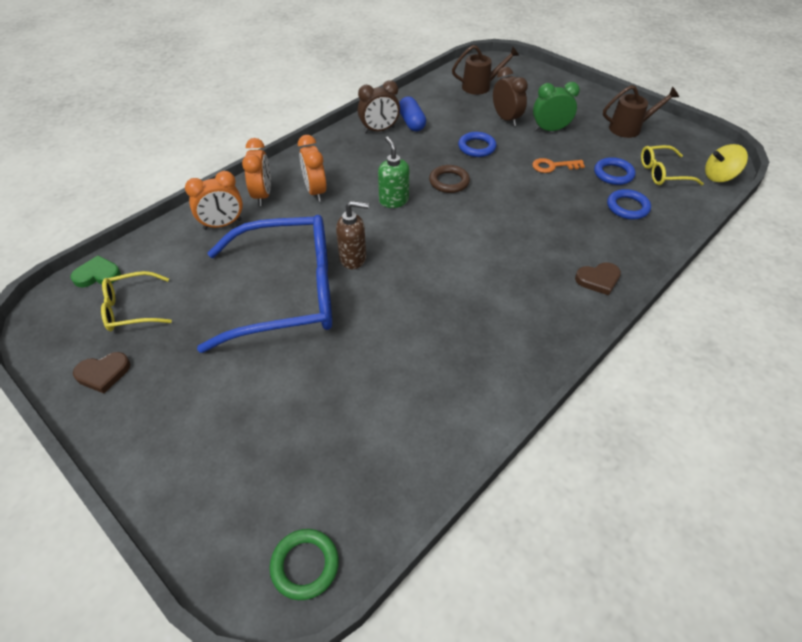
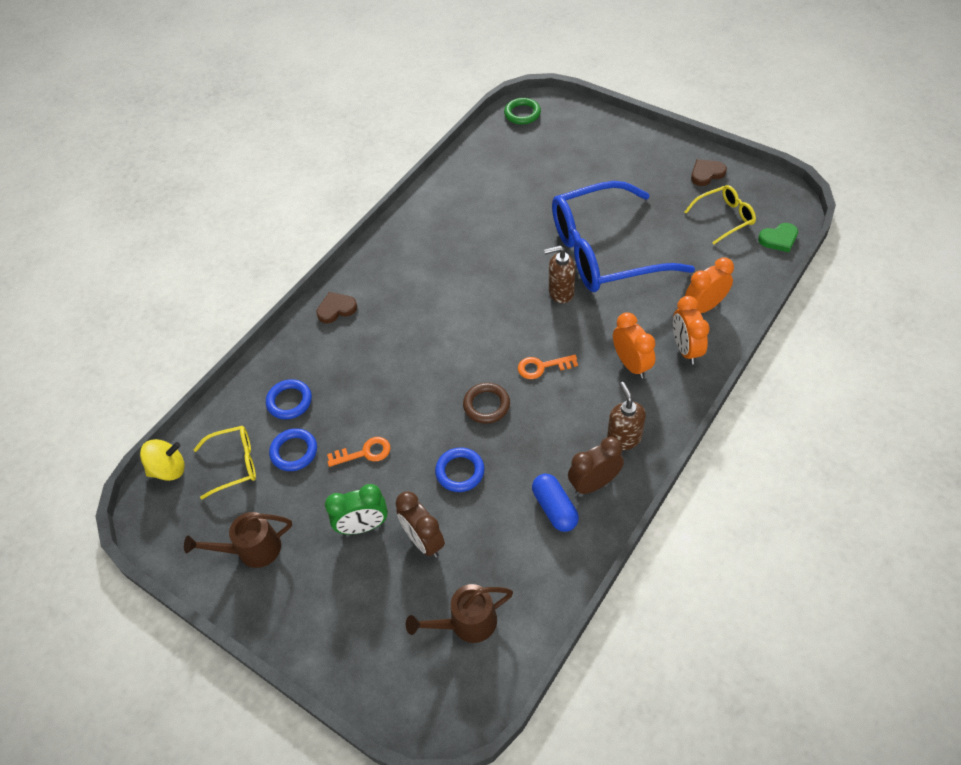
camera: 175 degrees right, 5 degrees up
(346, 149) = (624, 438): none -> brown soap dispenser
(393, 200) = (542, 367): green soap dispenser -> orange key

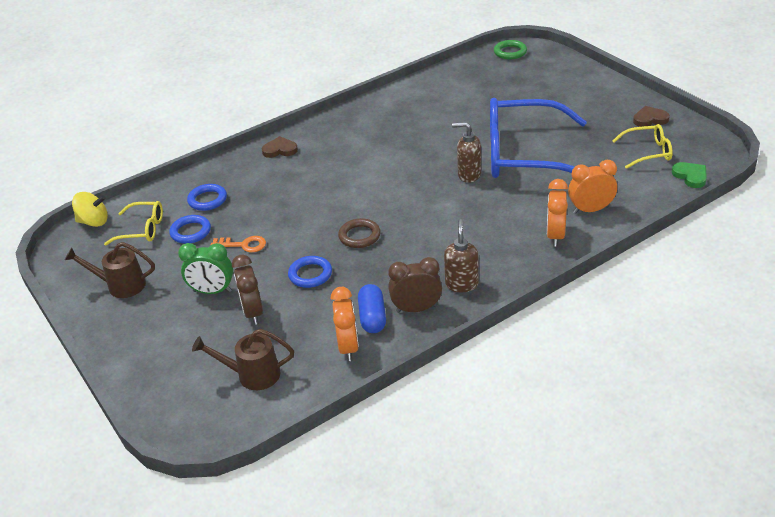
camera: 20 degrees right, 15 degrees down
(542, 367) = (421, 221): orange key -> none
(631, 364) = (500, 235): orange clock -> orange clock (348, 347)
(779, 239) = (690, 176): green heart -> green heart turned 120 degrees counterclockwise

